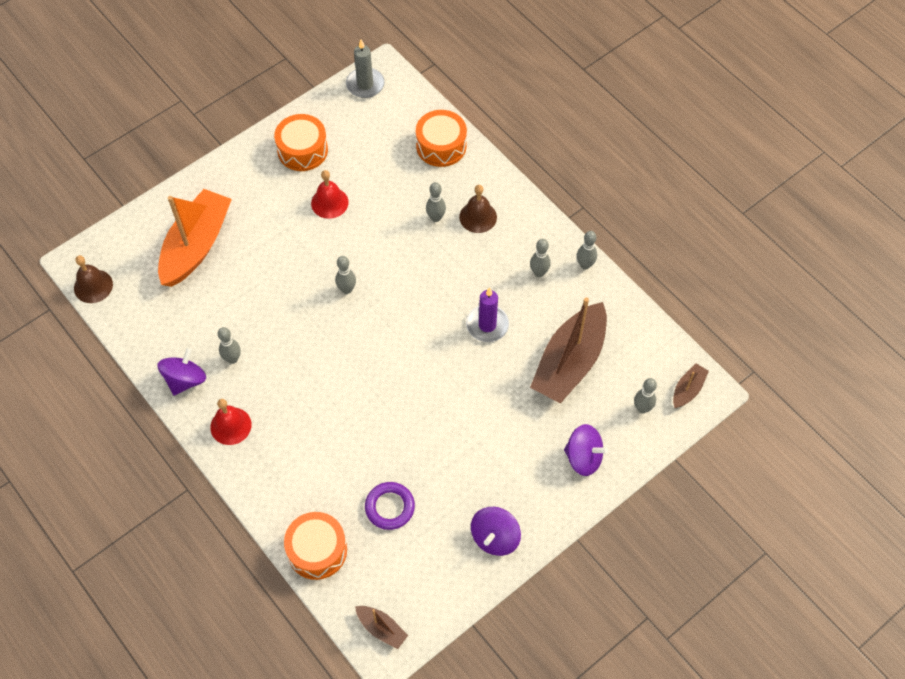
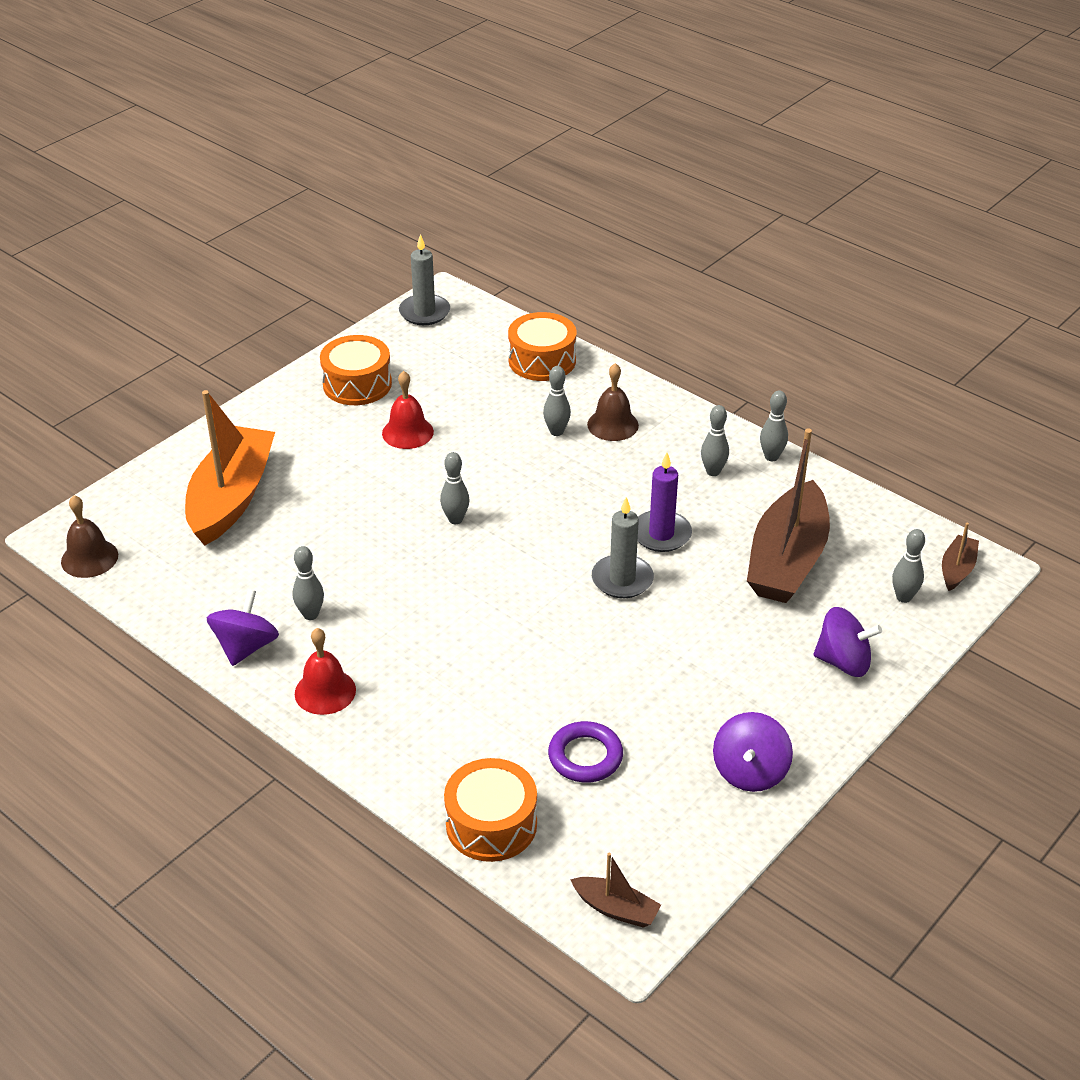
camera: 10 degrees left, 20 degrees down
(450, 361) = (622, 579): none -> grey candle

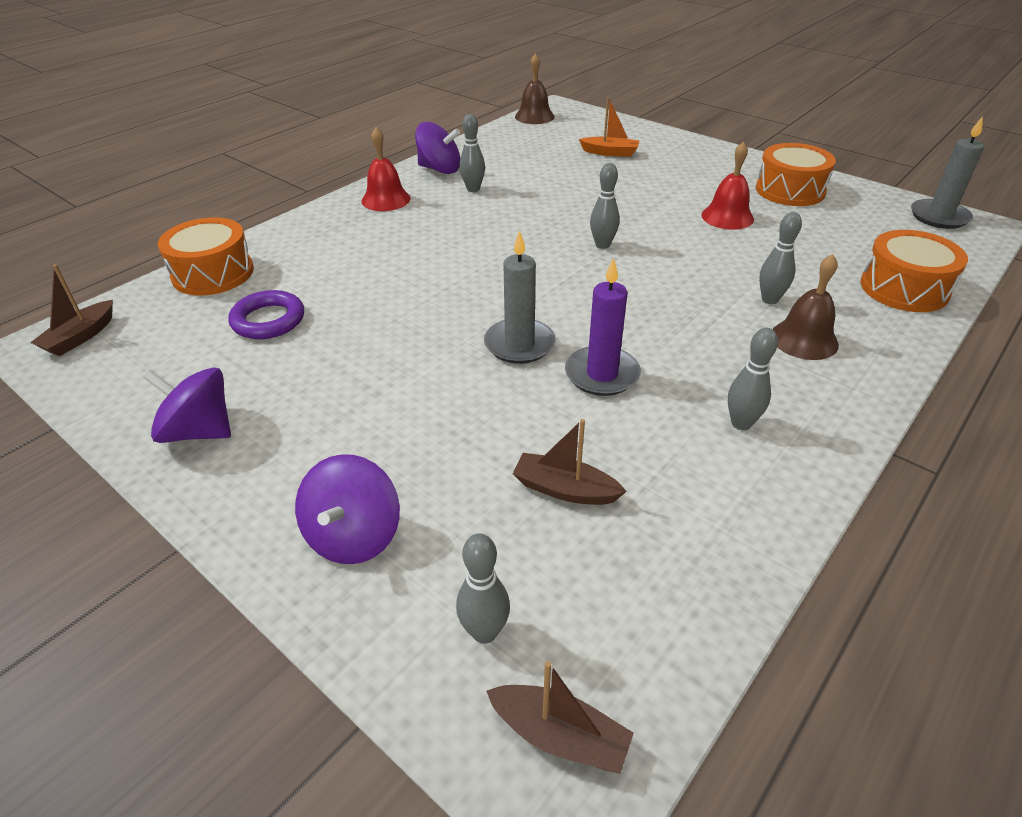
camera: 90 degrees right, 0 degrees up
(231, 497) = (610, 152): orange boat -> orange boat, size x0.45
(771, 457) = (800, 487): grey bowling pin -> none
(787, 560) = (565, 489): brown boat -> brown boat, size x0.45

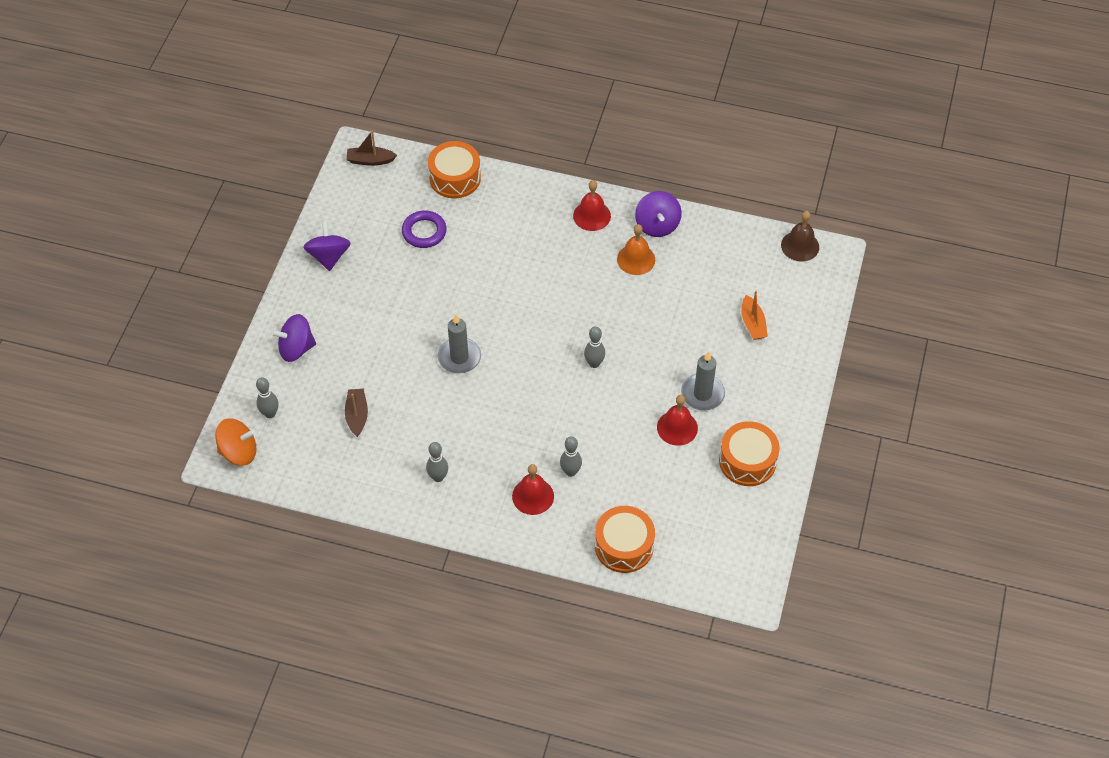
camera: 65 degrees right, 15 degrees up
(473, 189) = (636, 259): grey bowling pin -> orange bell
(559, 735) = (238, 452): brown boat -> orange spinning top
(602, 374) = (450, 405): purple candle -> none
(804, 339) = (533, 496): brown bell -> red bell
(939, 217) = (753, 565): grey candle -> grey candle (702, 394)

